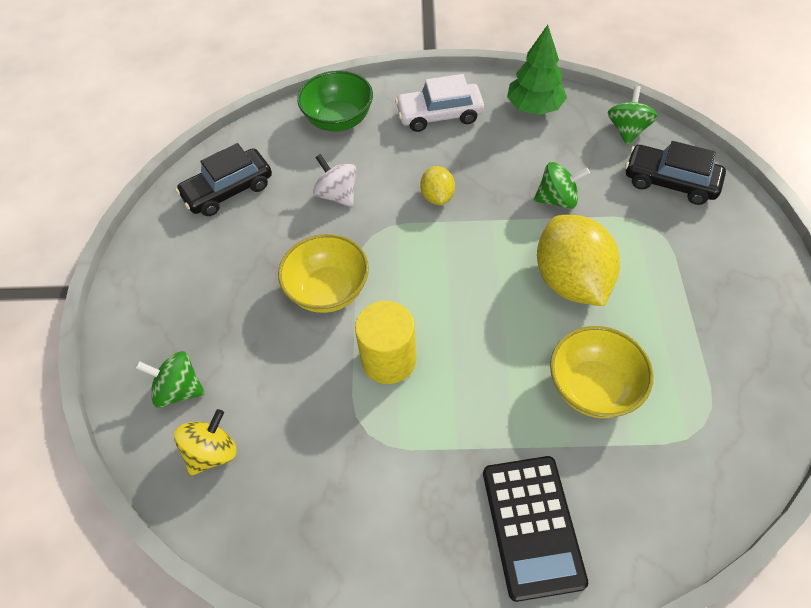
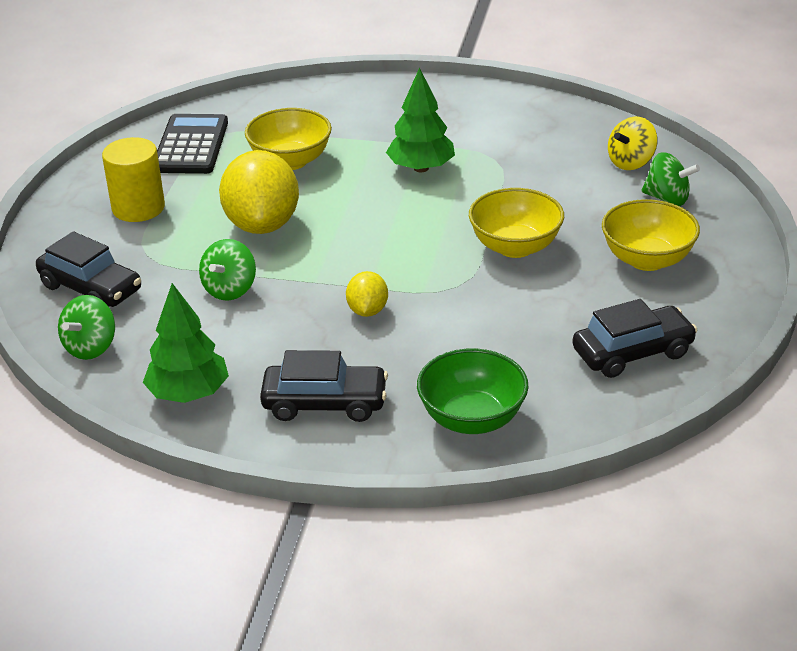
camera: 170 degrees left, 20 degrees down
(208, 294) = (647, 259): none -> yellow bowl
(337, 195) = (490, 329): white spinning top -> none
(389, 360) = (464, 195): yellow cylinder -> yellow cylinder (138, 208)
(439, 115) = (325, 403): white car -> black car
(445, 399) = (421, 168): none -> green tree
(532, 526) = (381, 108): black calculator -> black calculator (191, 145)
(557, 199) = (230, 289): green spinning top -> green spinning top turned 75 degrees counterclockwise

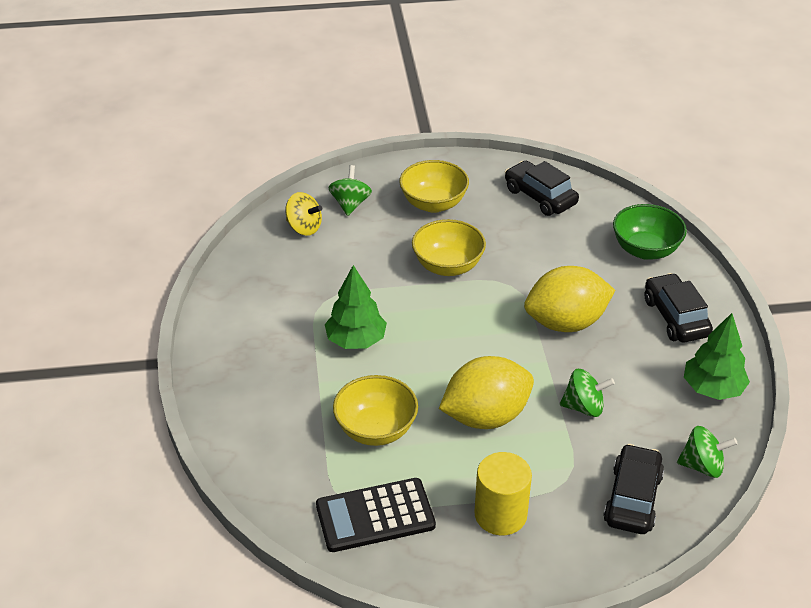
camera: 110 degrees left, 5 degrees up
(367, 310) = (566, 323): yellow lemon -> yellow lemon, size x2.01

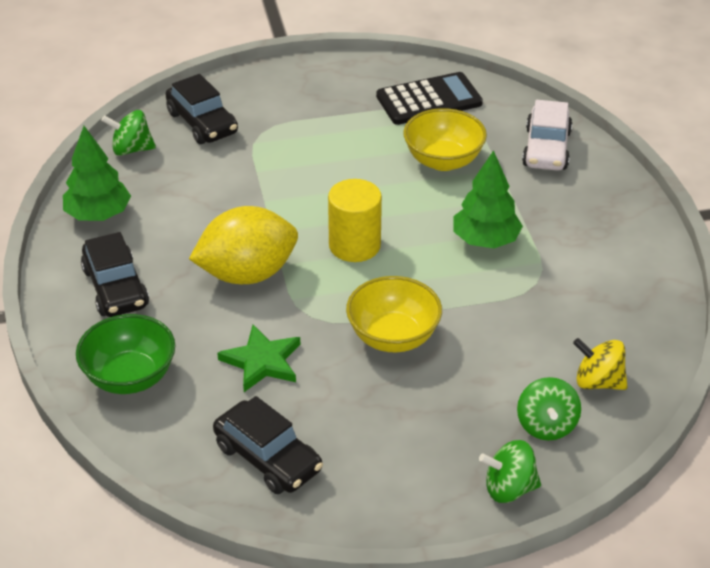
camera: 175 degrees right, 0 degrees up
(266, 437) = (546, 149): none -> white car
(433, 204) = (425, 434): yellow bowl -> none
(485, 416) = (336, 177): yellow lemon -> none
(500, 514) = (320, 106): yellow cylinder -> yellow cylinder (354, 245)
(548, 255) = (262, 361): none -> green star
(584, 407) = (237, 190): green spinning top -> green spinning top (509, 488)
(632, 498) = (202, 123): black car -> black car turned 45 degrees counterclockwise

